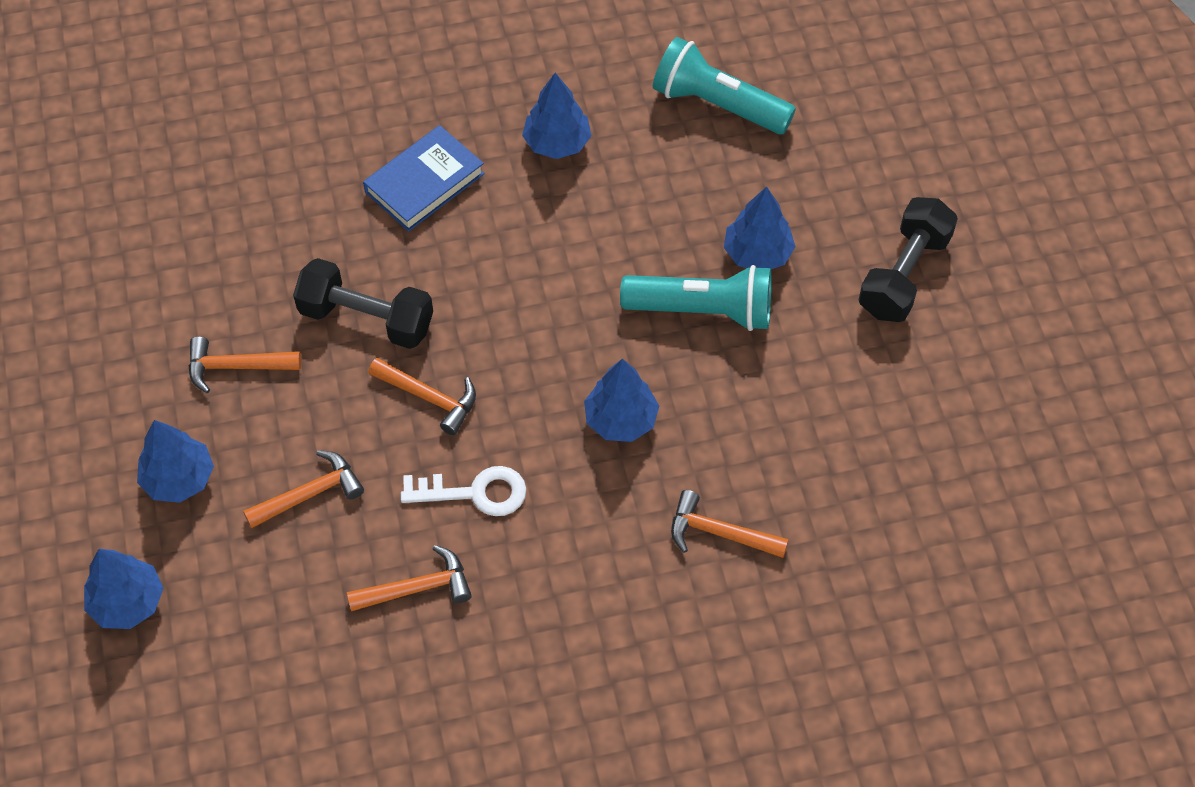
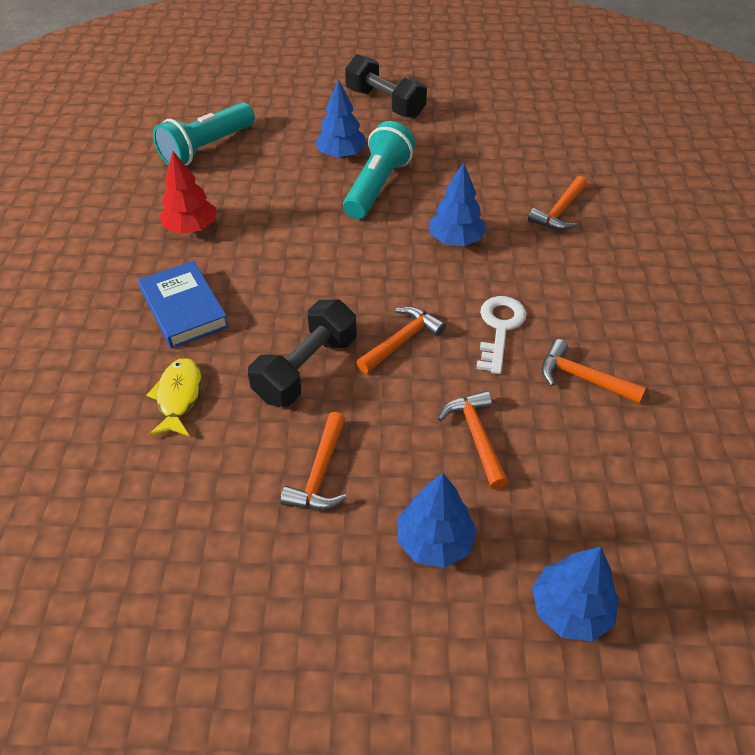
camera: 75 degrees left, 10 degrees down
(303, 221) = (178, 397): none -> yellow fish
(417, 588) = (582, 378): orange hammer -> orange hammer turned 60 degrees counterclockwise
(557, 143) = (191, 228): blue tree -> red tree

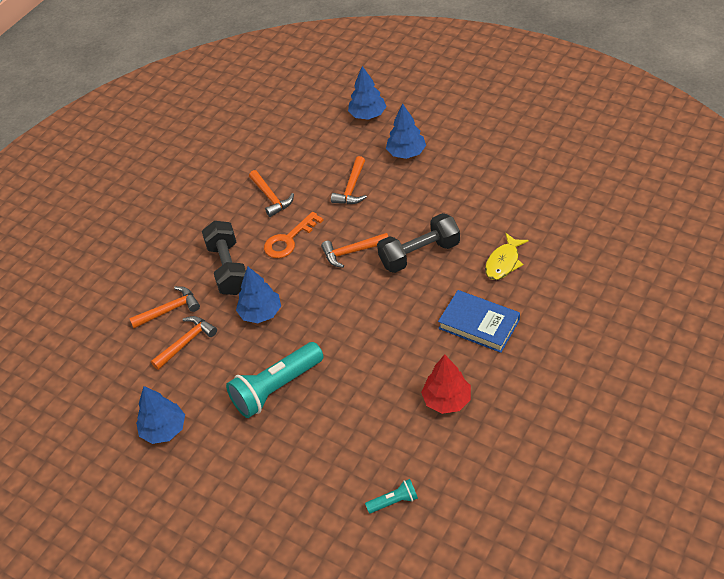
camera: 145 degrees left, 0 degrees up
(184, 309) = (479, 324): blue book -> blue book turned 60 degrees counterclockwise
(207, 148) = (394, 501): turquoise flashlight -> turquoise flashlight, size x0.47
(320, 473) = (443, 197): orange hammer -> orange hammer (186, 342)
(341, 155) = (280, 439): blue tree -> blue tree (164, 429)
(385, 103) = (191, 498): black dumbbell -> black dumbbell (228, 268)
(499, 328) = (289, 240): white key -> orange key

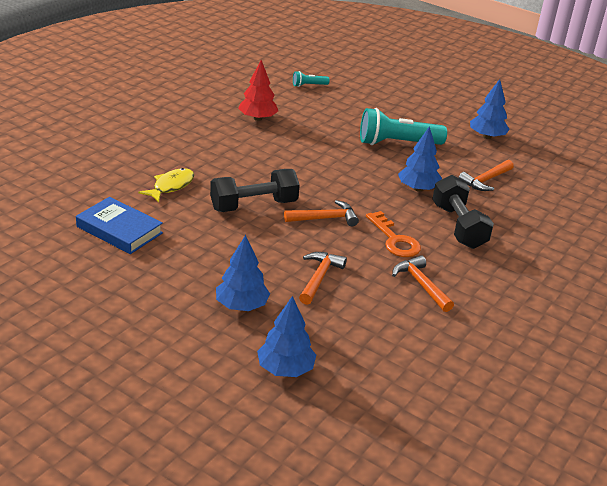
camera: 175 degrees right, 15 degrees down
(169, 310) = (511, 204): orange hammer -> none
(276, 388) = (397, 143): turquoise flashlight -> turquoise flashlight turned 150 degrees counterclockwise
(289, 240) = (395, 240): orange key -> orange key turned 105 degrees clockwise
(479, 324) = (214, 152): blue book -> blue book (119, 230)

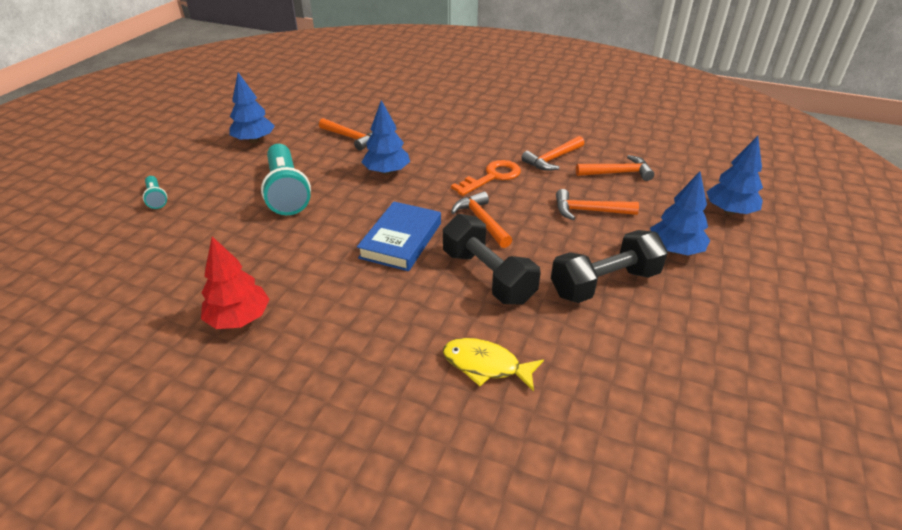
camera: 100 degrees left, 5 degrees up
(119, 230) = (628, 388): blue book -> blue book (401, 240)
(309, 85) = (109, 285): turquoise flashlight -> turquoise flashlight (156, 198)
(382, 319) = (617, 173): none -> orange hammer
(458, 226) = (446, 147): black dumbbell -> black dumbbell (605, 283)

